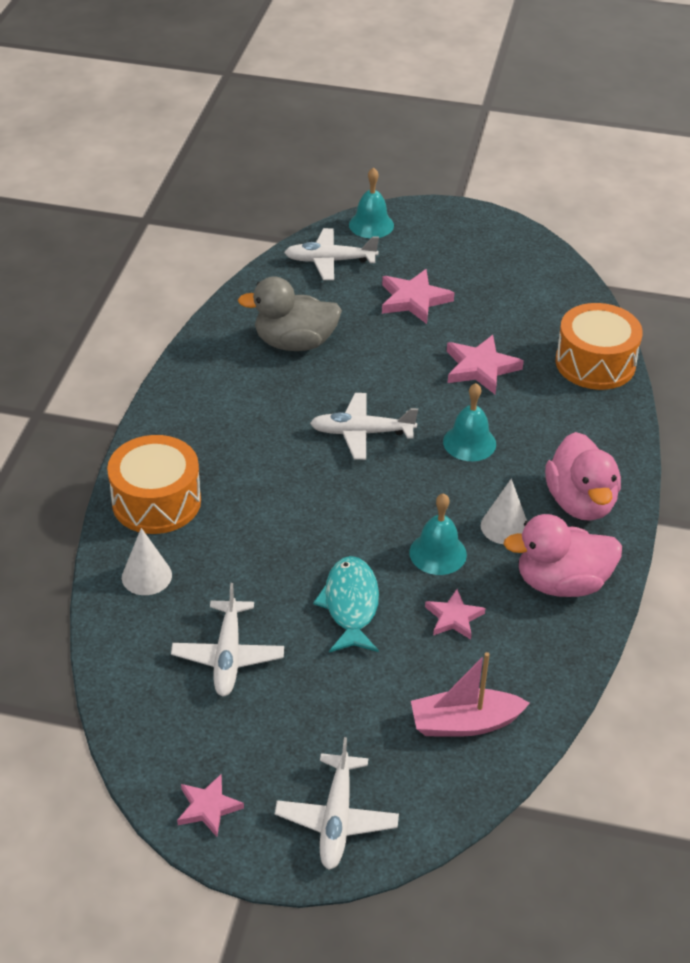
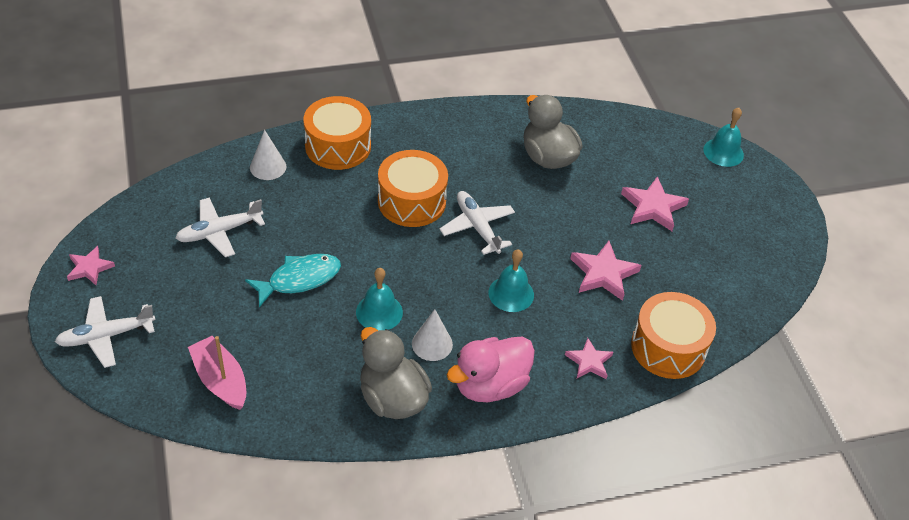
camera: 60 degrees right, 5 degrees up
(289, 470) = (412, 201): none -> orange drum
(330, 261) = (658, 144): white plane -> none
(454, 617) = (319, 342): pink star -> pink star (589, 361)
(561, 583) = (392, 398): pink duck -> grey duck

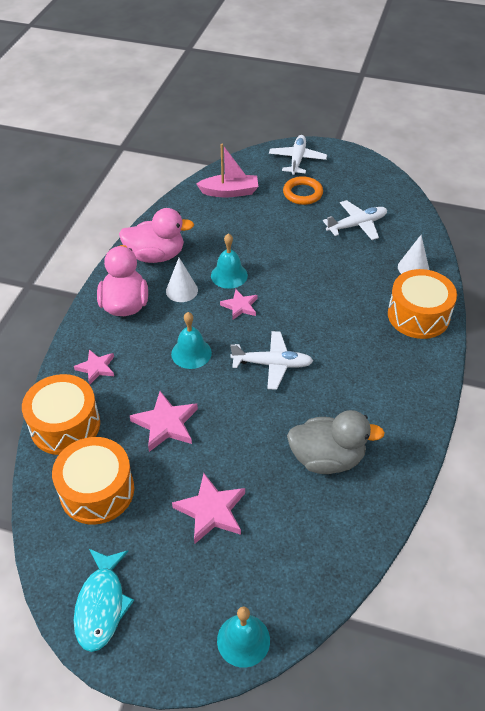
camera: 125 degrees right, 0 degrees up
(89, 268) = (358, 165): pink star -> pink star (240, 306)
(183, 302) = (302, 193): none -> orange ring
(219, 232) = (356, 225): white plane -> white plane turned 60 degrees clockwise
(299, 279) = (286, 248): turquoise fish -> turquoise fish (101, 605)
(392, 398) = (156, 255): grey duck -> pink duck
(412, 201) = (326, 335): orange drum -> orange drum (97, 491)

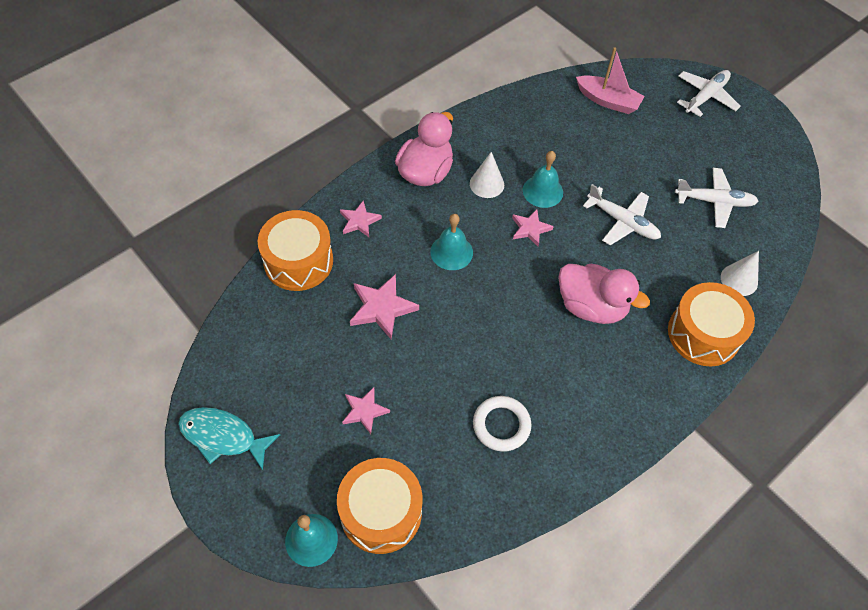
camera: 30 degrees right, 10 degrees up
(97, 491) = (284, 336): orange drum -> orange drum (381, 512)
(101, 605) = (223, 437): turquoise fish -> turquoise fish turned 75 degrees clockwise
(156, 255) = (488, 135): pink duck -> pink duck (591, 306)
(211, 511) = (364, 411): pink star -> pink star, size x0.64
(272, 364) = (518, 304): white plane -> white plane (622, 222)
(302, 193) = (683, 138): orange ring -> none
(327, 458) = (501, 425): grey duck -> white ring

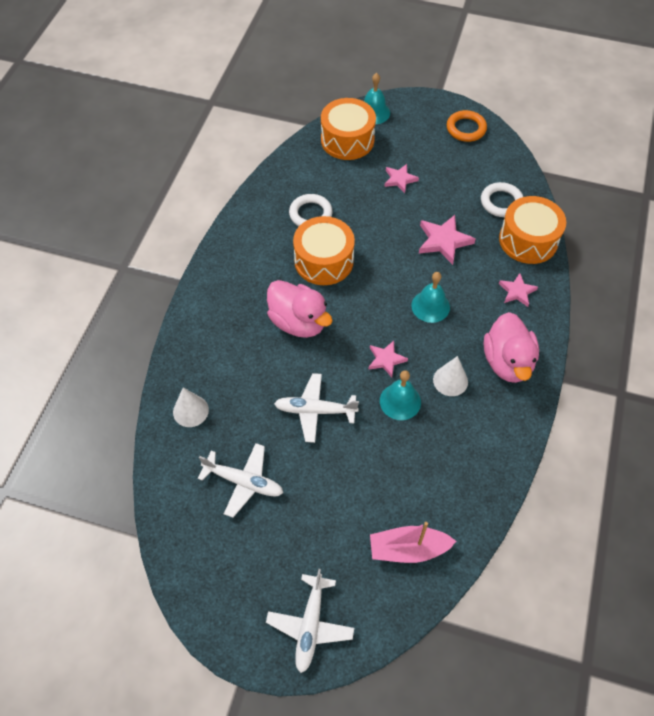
camera: 150 degrees right, 0 degrees up
(223, 437) = (466, 129): turquoise fish -> orange ring
(282, 316) = (501, 202): none -> white ring
(591, 306) = (298, 322): pink duck -> pink duck turned 135 degrees counterclockwise
(703, 334) = (202, 347): orange drum -> orange drum (324, 261)
(714, 201) = (243, 482): white plane -> white plane turned 135 degrees counterclockwise

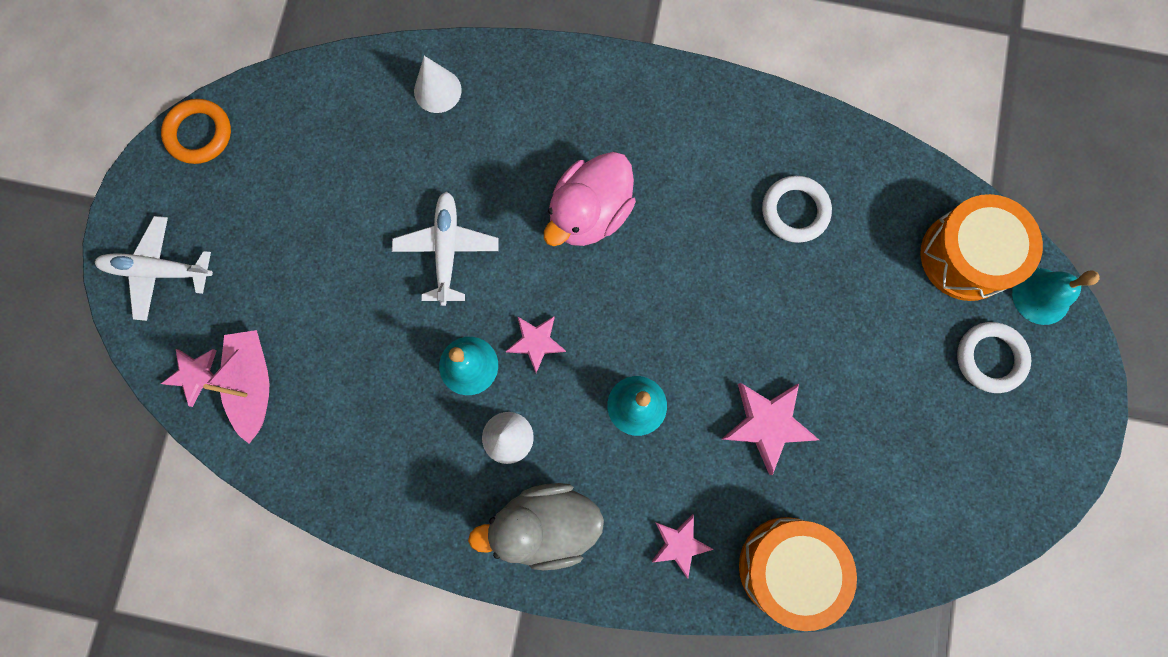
camera: 85 degrees right, 20 degrees up
(243, 482) = (339, 170): white plane -> none
(324, 261) = (705, 239): orange drum -> none
(400, 179) = (890, 348): pink star -> pink star (195, 375)
(466, 129) = (1032, 461): orange ring -> orange ring (199, 134)
(501, 202) = (865, 523): white ring -> white ring (990, 358)
(507, 362) = (546, 525): pink duck -> grey duck

